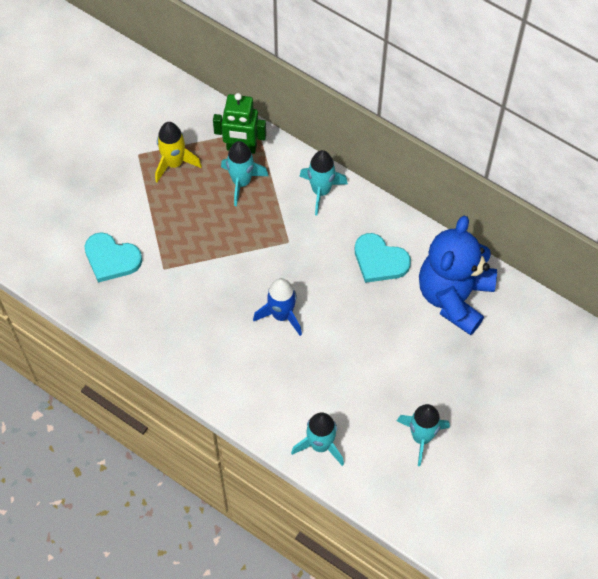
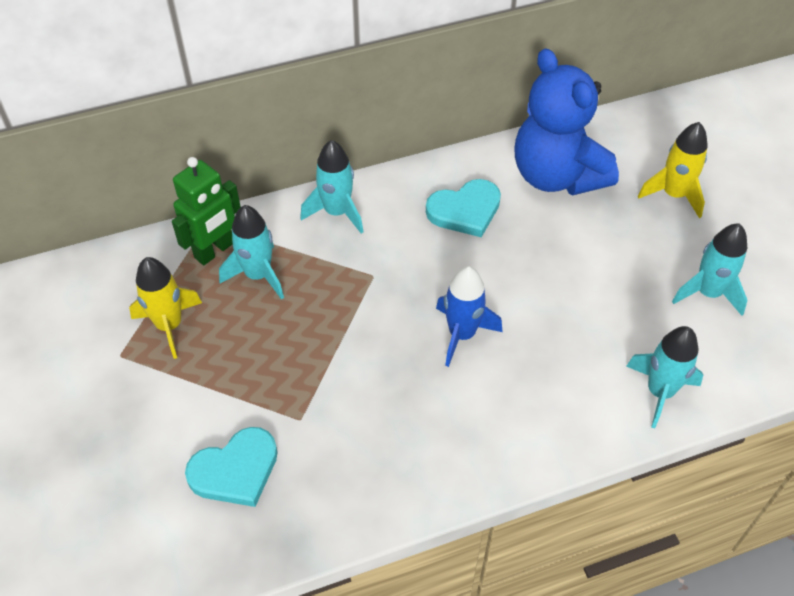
camera: 55 degrees left, 10 degrees down
(495, 376) = (673, 195): none -> yellow rocket

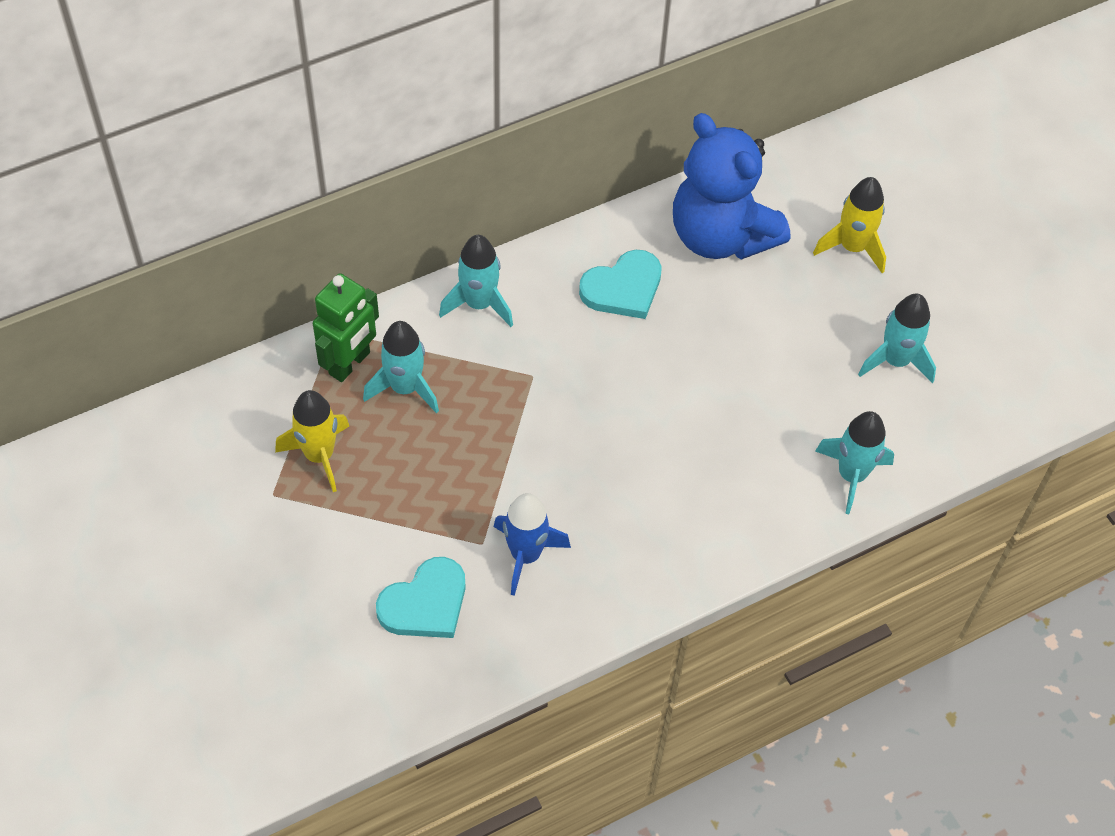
camera: 10 degrees left, 5 degrees up
(462, 334) = (638, 433): blue rocket -> blue rocket (525, 555)

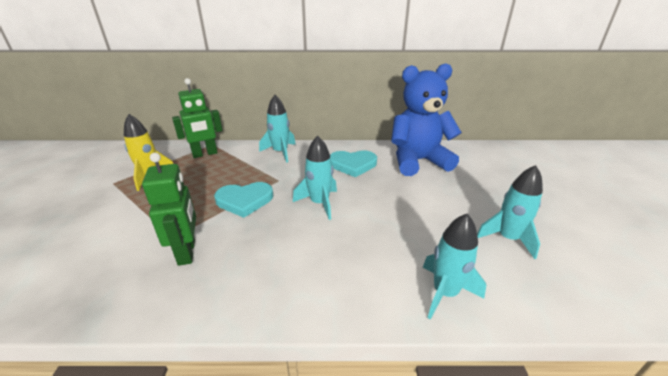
camera: 30 degrees right, 25 degrees down
(405, 388) = (216, 167): turquoise rocket -> turquoise rocket (319, 203)
(425, 603) = (106, 253): turquoise heart -> turquoise heart (244, 200)
(525, 555) = (187, 252): blue rocket -> green robot
(721, 235) = (418, 161): blue teddy bear -> blue teddy bear turned 90 degrees clockwise
(852, 247) = (495, 183): yellow rocket -> none

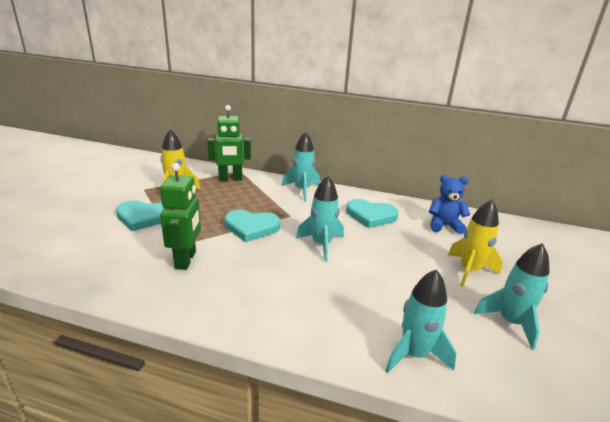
camera: 15 degrees right, 5 degrees down
(122, 215) = (143, 217): none -> turquoise heart
(418, 161) = (444, 225): blue teddy bear -> blue teddy bear, size x0.52
(455, 198) = (469, 271): none -> yellow rocket

